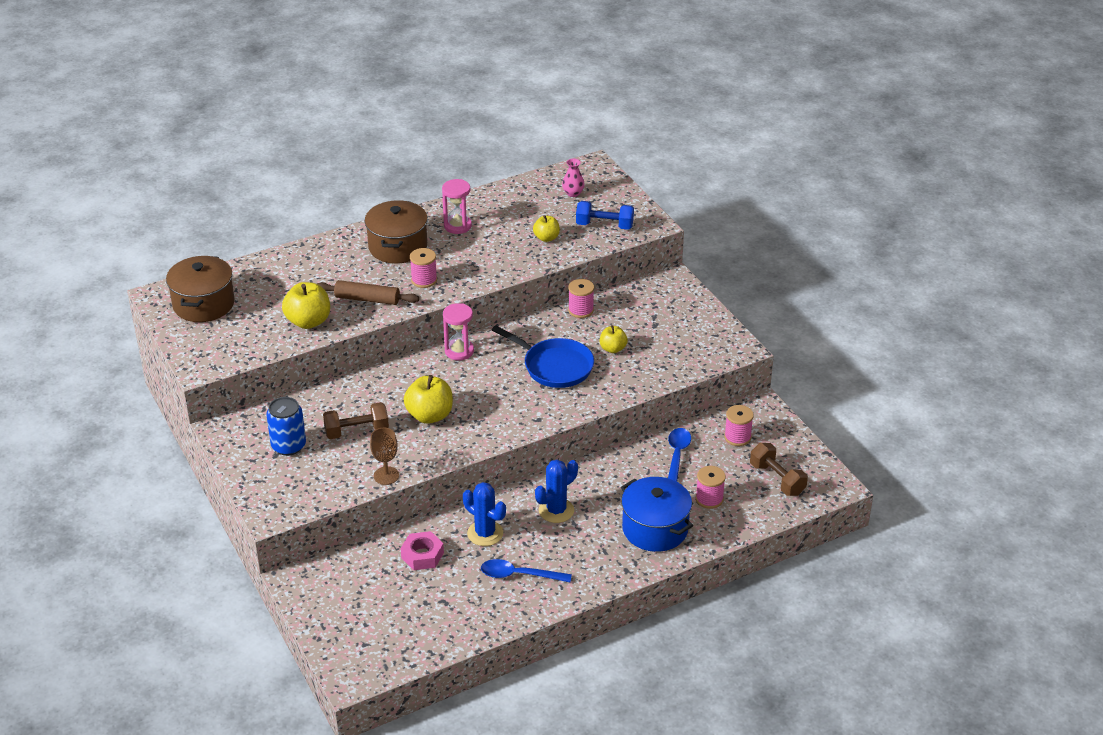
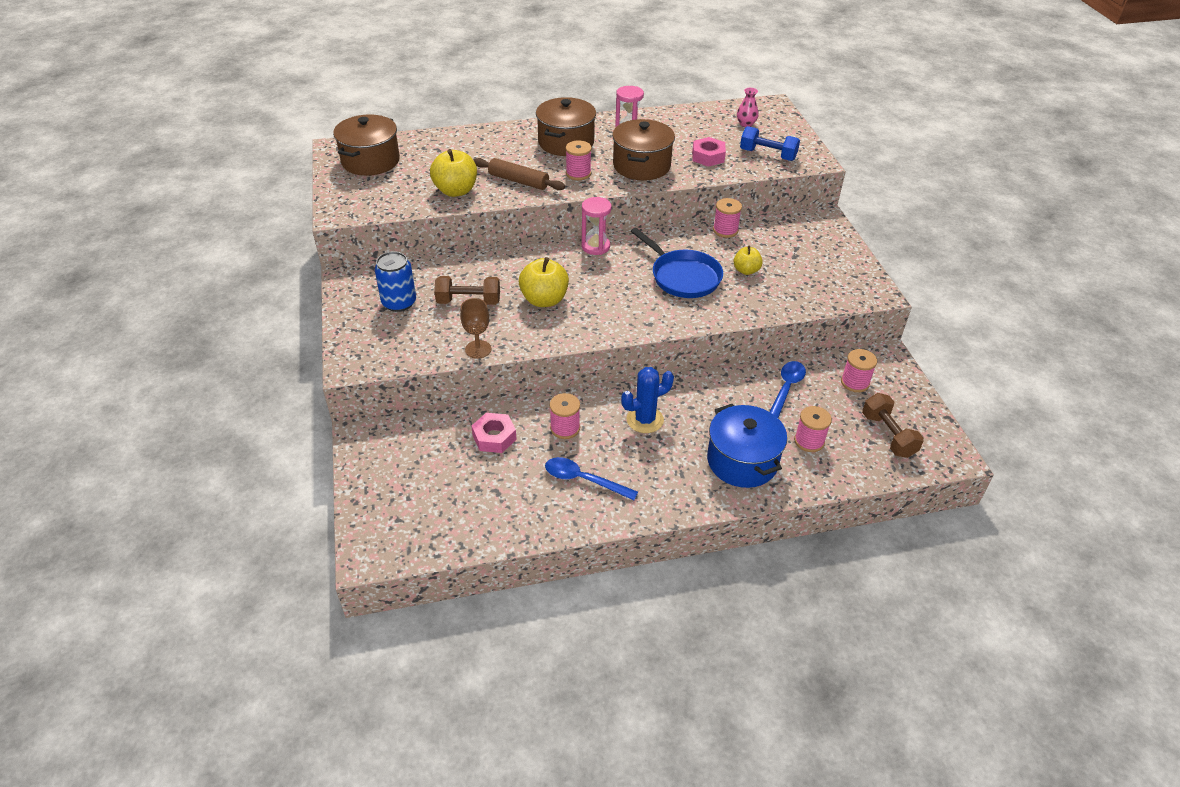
camera: 15 degrees right, 5 degrees up
(484, 260) = (641, 166): none -> brown pot
(485, 533) = (565, 428): blue cactus -> pink spool
(546, 238) = (708, 157): yellow apple -> pink nut

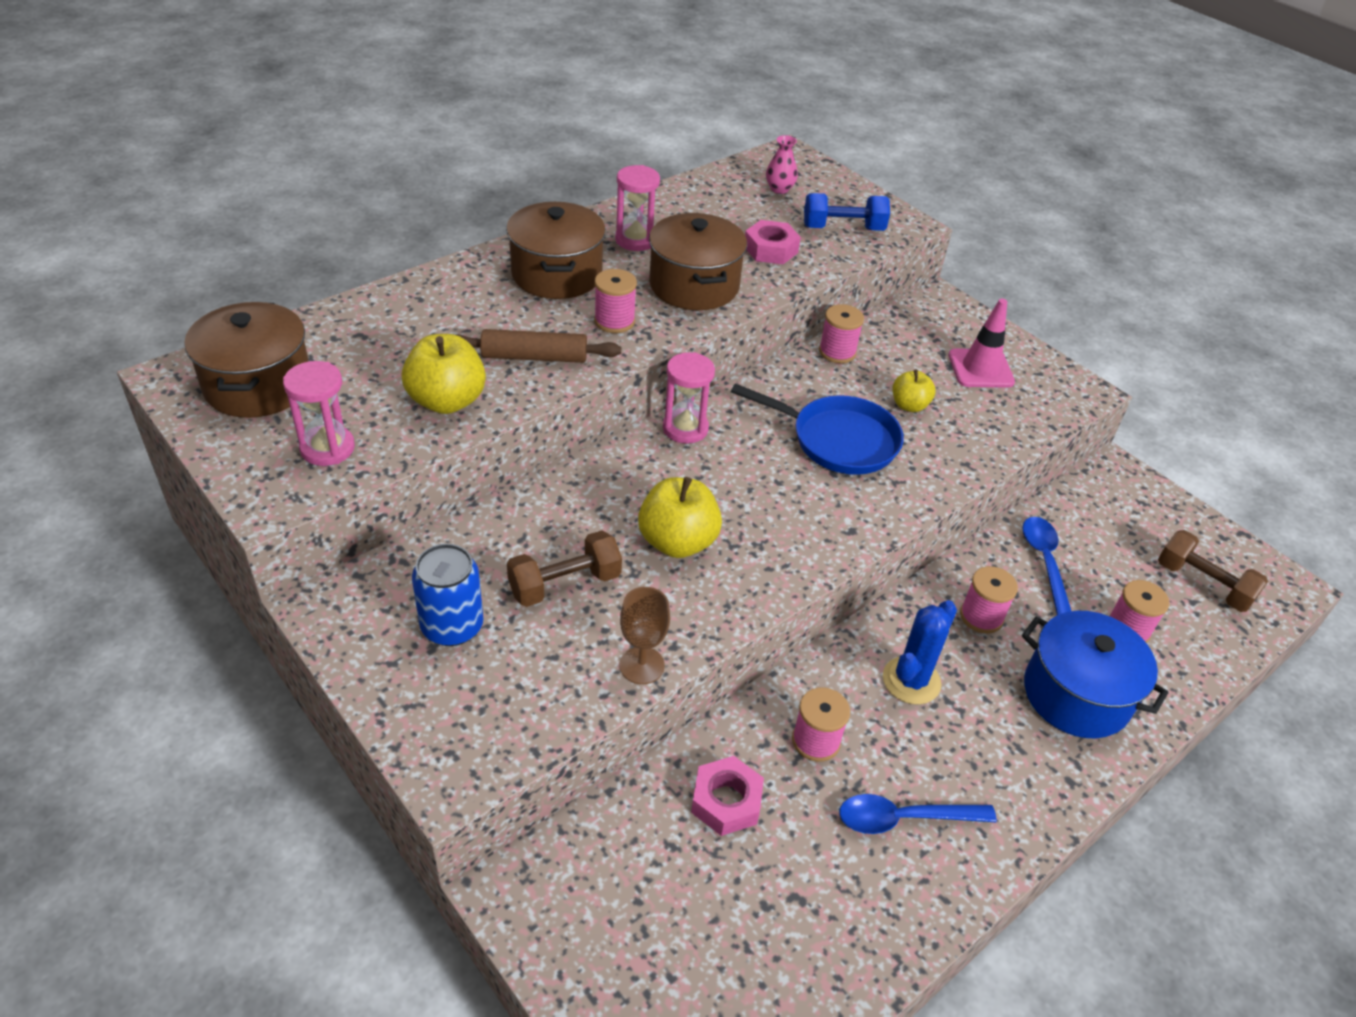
camera: 30 degrees left, 0 degrees up
(381, 197) = (327, 448): none -> pink hourglass
(814, 263) = (980, 369): none -> pink traffic cone
(855, 382) = (1112, 522): pink spool -> pink spool (981, 616)

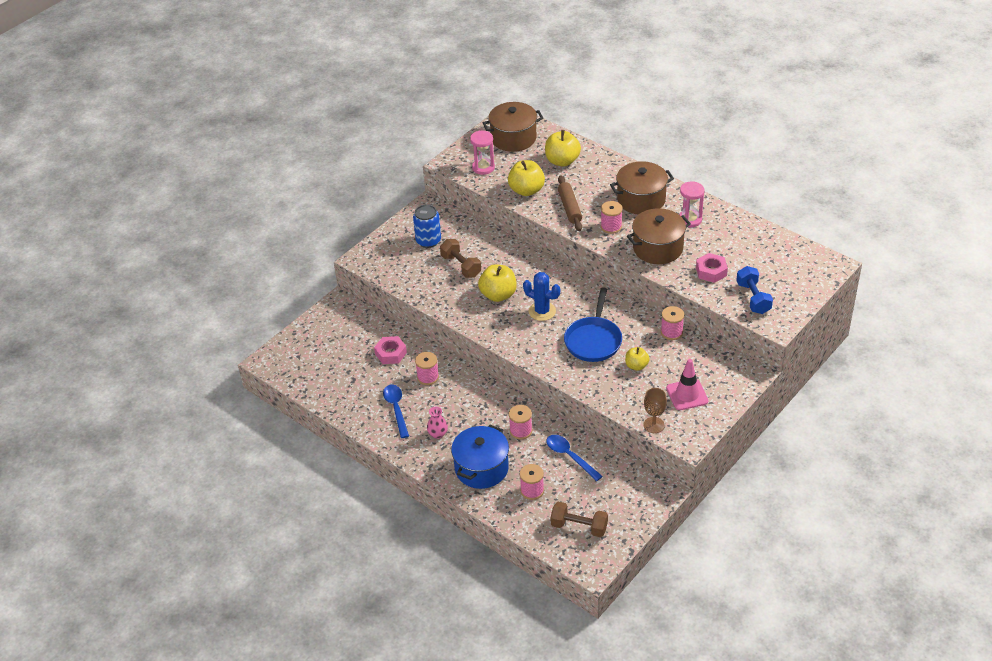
camera: 85 degrees right, 0 degrees up
(384, 337) = (562, 161): none -> yellow apple
(642, 665) = (425, 296): brown goblet -> brown goblet (654, 425)
(685, 428) = (577, 284): pink hourglass -> none
(779, 189) = (783, 266): pink vase -> pink vase (438, 434)
(911, 680) = (471, 406): blue cactus -> blue cactus (542, 311)
(1045, 562) = (569, 456): blue spoon -> blue spoon turned 120 degrees counterclockwise
(1203, 584) = (579, 527): brown dumbbell -> brown dumbbell turned 75 degrees clockwise

